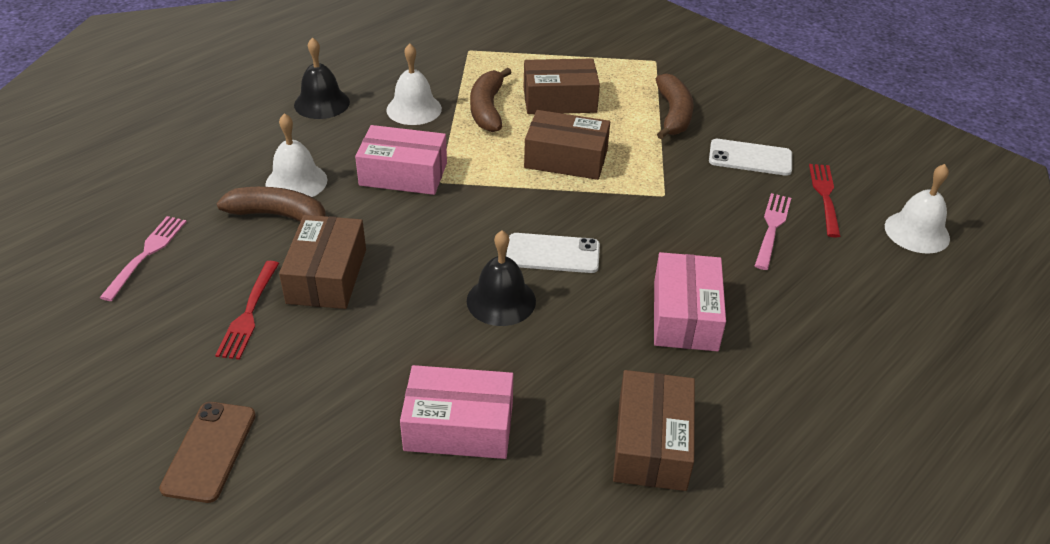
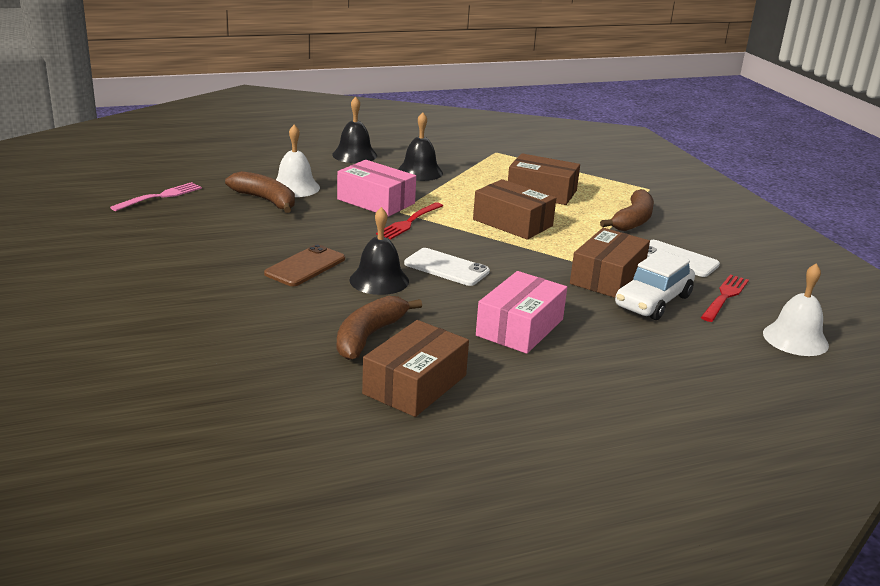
camera: 25 degrees right, 15 degrees down
(210, 451) = (101, 293): brown phone -> brown phone (305, 266)
(249, 313) = (195, 239): red fork -> red fork (409, 222)
(327, 276) = (266, 236): brown box -> brown box (607, 277)
(414, 109) = (419, 172): white bell -> black bell
(459, 426) = (278, 332): pink box -> none
(487, 109) = (477, 184): brown banana -> brown banana (369, 336)
(772, 228) = (653, 301): pink fork -> white car

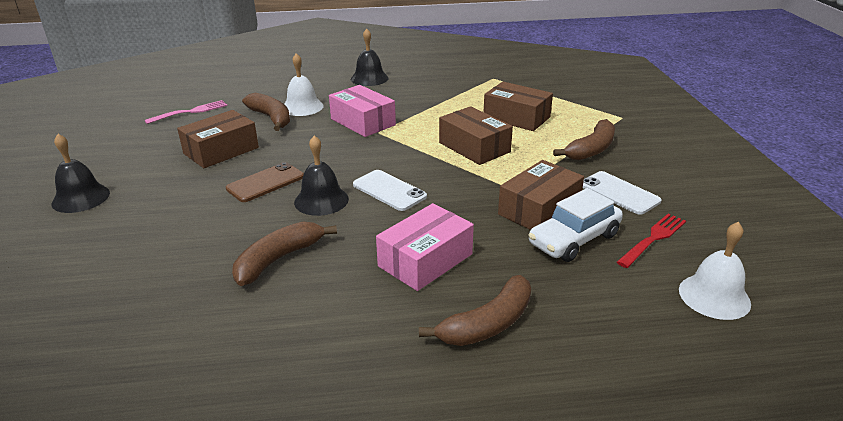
camera: 15 degrees right, 5 degrees up
(409, 222) = (380, 143): red fork -> none
(415, 384) = (290, 318): brown box -> brown box (221, 150)
(419, 172) = (416, 95): black bell -> black bell (81, 198)
(607, 375) = (488, 324): none -> brown banana

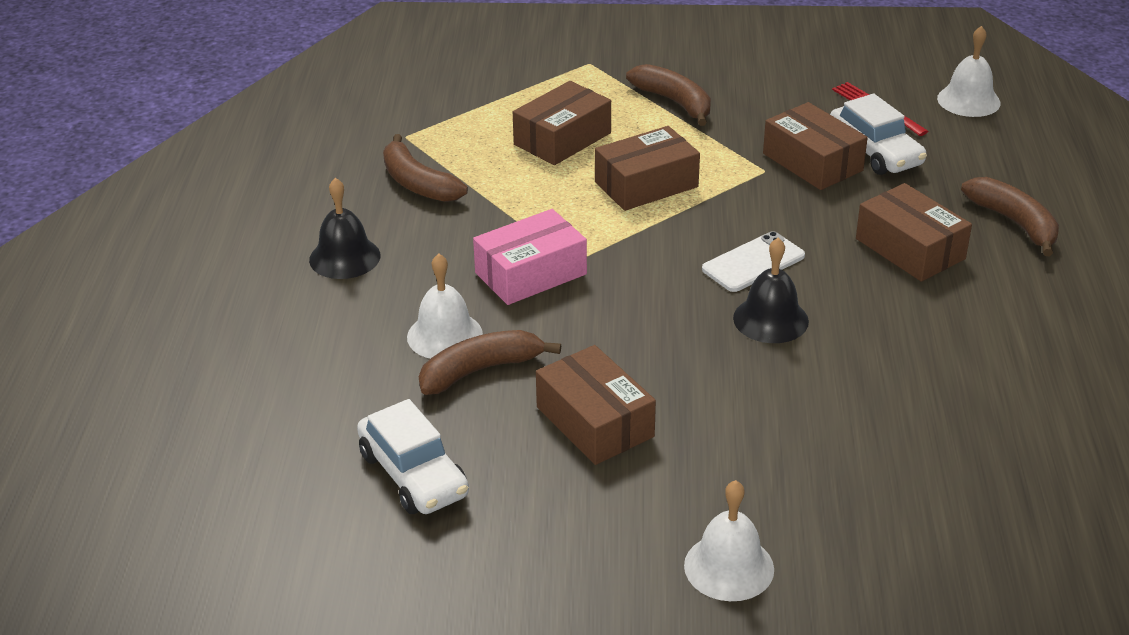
camera: 80 degrees left, 5 degrees up
(81, 198) = (729, 567): black bell -> white bell
(190, 112) = (413, 474): pink fork -> white car
(265, 183) = (713, 370): brown phone -> none
(278, 259) = (905, 354): brown banana -> brown banana (418, 183)
(425, 260) = (910, 249): pink box -> brown box
(619, 193) = (783, 106): white phone -> none

